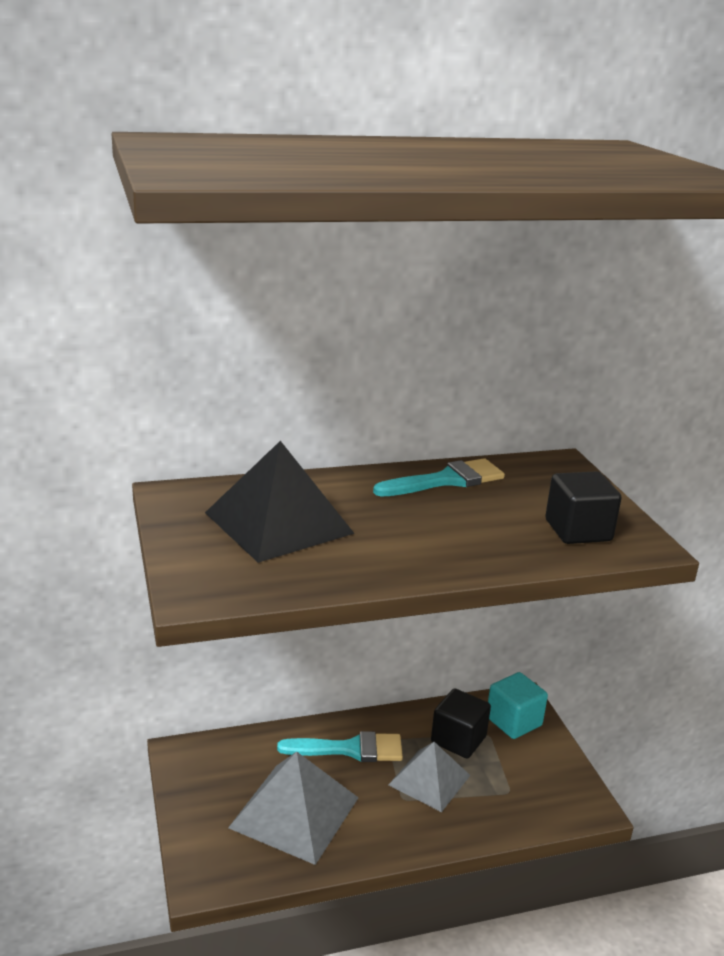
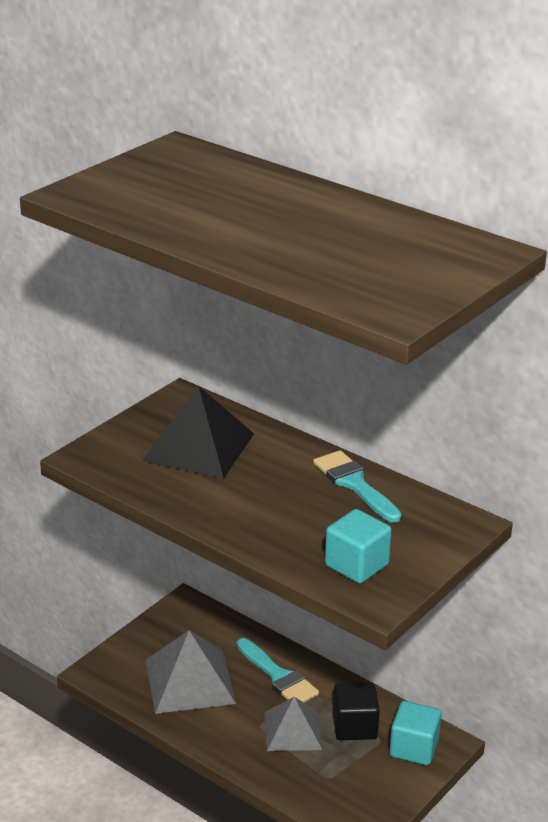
camera: 55 degrees right, 5 degrees up
(446, 480) = (354, 484): turquoise brush -> turquoise brush turned 150 degrees counterclockwise
(578, 530) = (356, 565): black cube -> turquoise cube

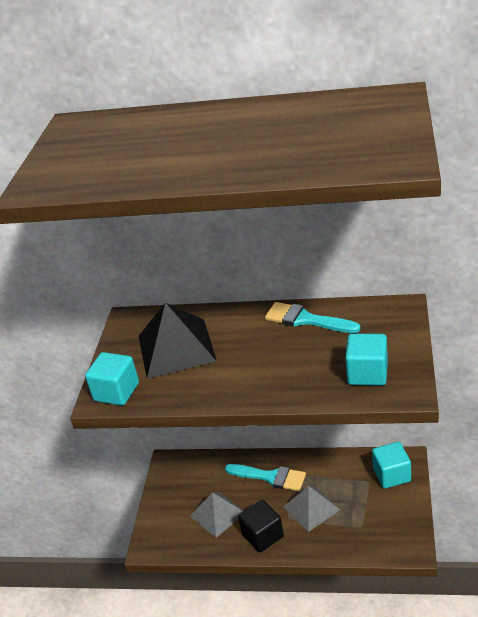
camera: 25 degrees left, 5 degrees up
(103, 458) = (116, 392): none -> turquoise cube
(189, 681) = (217, 514): grey pyramid -> grey pyramid, size x0.66
(354, 726) = (345, 482): black cube -> black cube (263, 535)

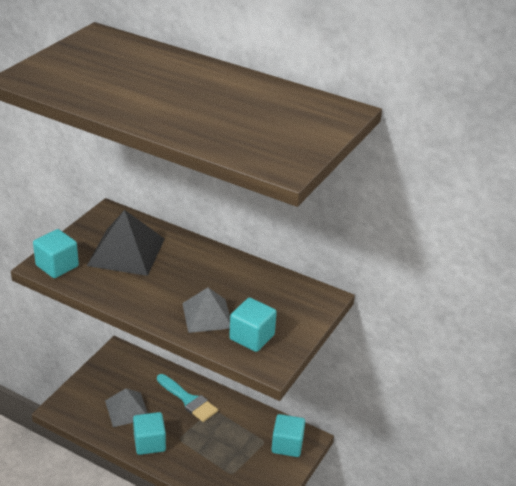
camera: 15 degrees right, 0 degrees up
(263, 535) = (149, 443): black cube -> turquoise cube
(306, 319) = (241, 273): turquoise brush -> none
(311, 508) = (203, 440): grey pyramid -> grey pyramid (207, 315)

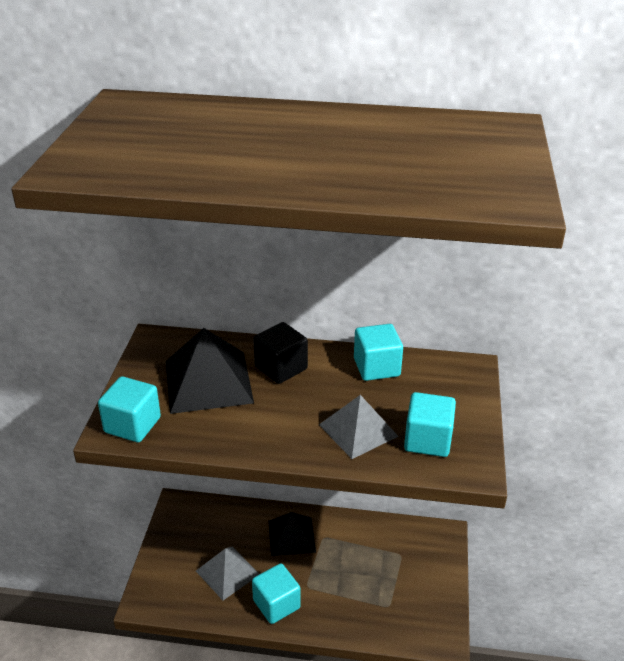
camera: 20 degrees left, 0 degrees up
(183, 257) = (281, 368): none -> black cube
(188, 400) = (291, 536): turquoise brush -> black pyramid
(287, 445) = (427, 550): turquoise cube -> turquoise cube (376, 367)

